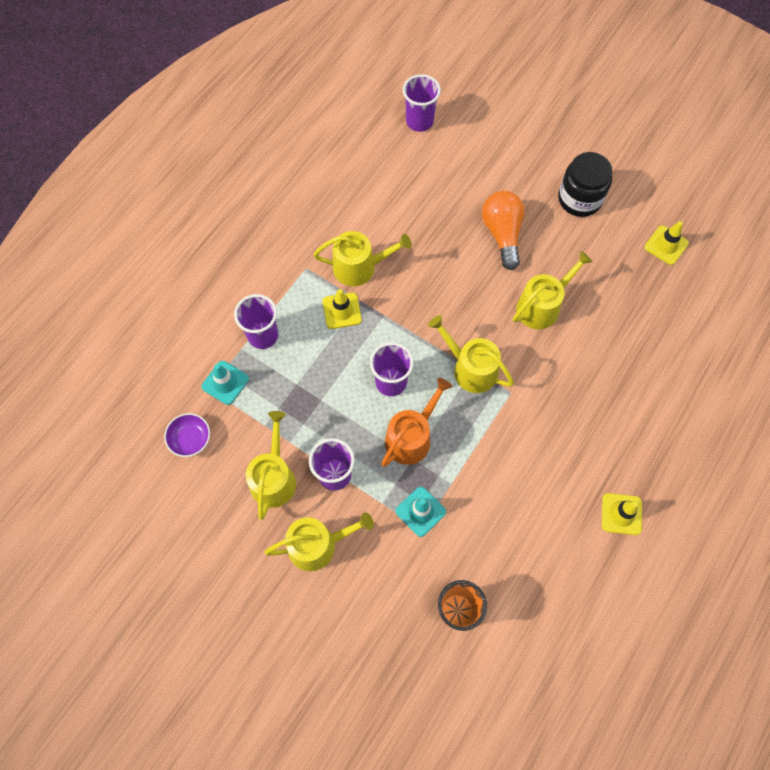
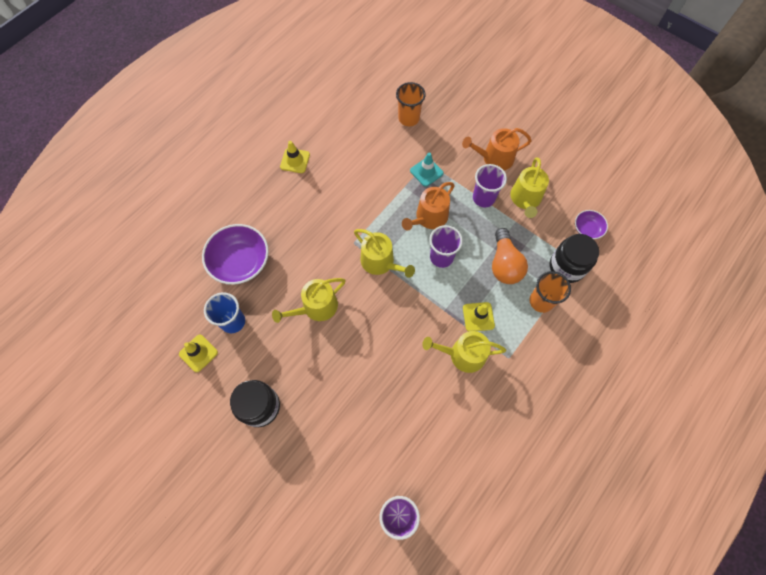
camera: 175 degrees left, 0 degrees up
(225, 383) = (567, 266): turquoise traffic cone -> black jar
(263, 335) = (541, 301): purple cup -> orange cup
(318, 545) = (494, 158): yellow watering can -> orange watering can
(502, 234) = (336, 376): orange light bulb -> orange light bulb (504, 264)
(638, 282) = (233, 321): none -> blue cup
(653, 354) = (240, 262): none -> purple bowl

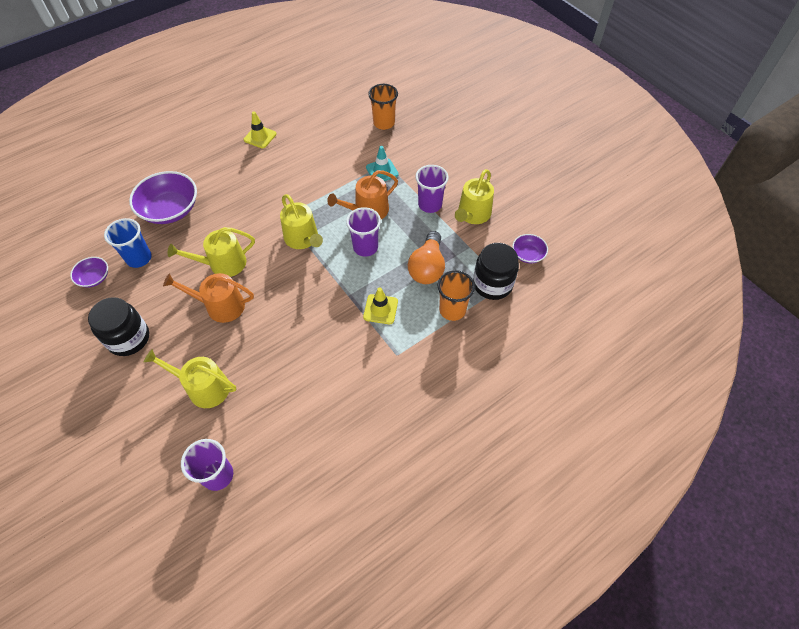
camera: 15 degrees right, 10 degrees down
(198, 353) = (94, 278): yellow traffic cone -> purple bowl
(462, 355) = (350, 340): yellow watering can -> yellow watering can (203, 387)
(494, 158) = (455, 172): orange watering can -> orange watering can (220, 306)

